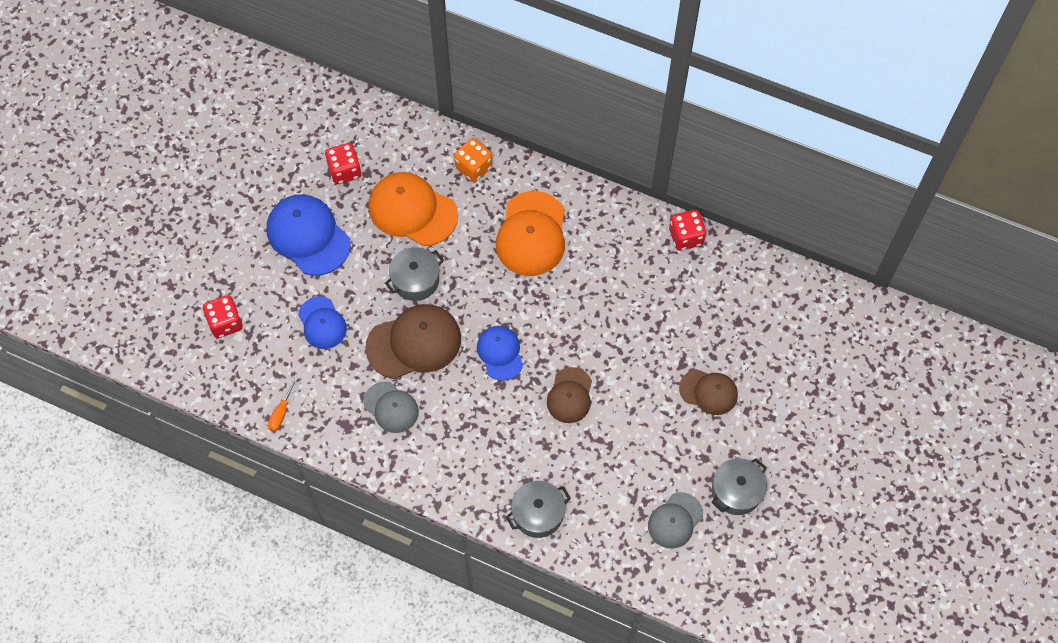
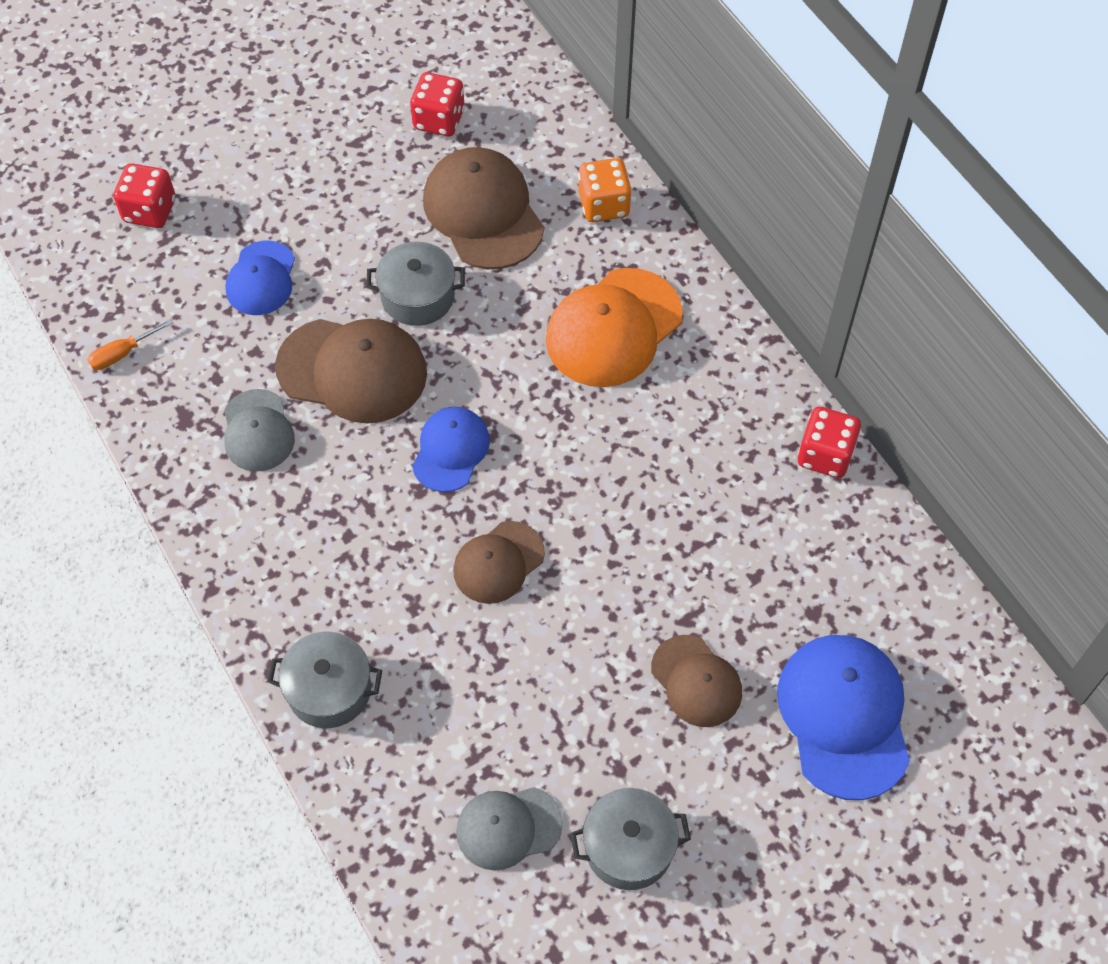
camera: 35 degrees right, 5 degrees down
(308, 236) = (331, 169): blue cap -> blue cap (844, 716)
(412, 211) = (483, 212): orange cap -> brown cap

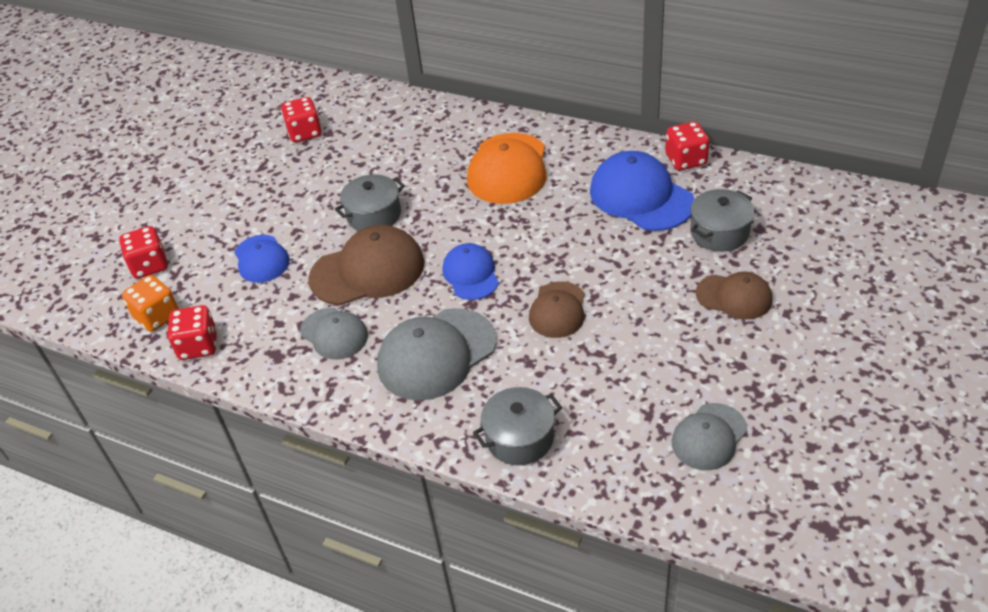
camera: 30 degrees left, 15 degrees down
(123, 353) = (198, 346): orange screwdriver -> red dice
(334, 529) = (436, 354): none -> grey cap
(483, 212) = (375, 159): brown cap -> none
(604, 205) = (444, 121): orange dice -> orange dice (157, 316)
(628, 847) = (789, 399): grey pot -> grey pot (719, 232)
(844, 716) = (830, 264): blue cap -> blue cap (641, 196)

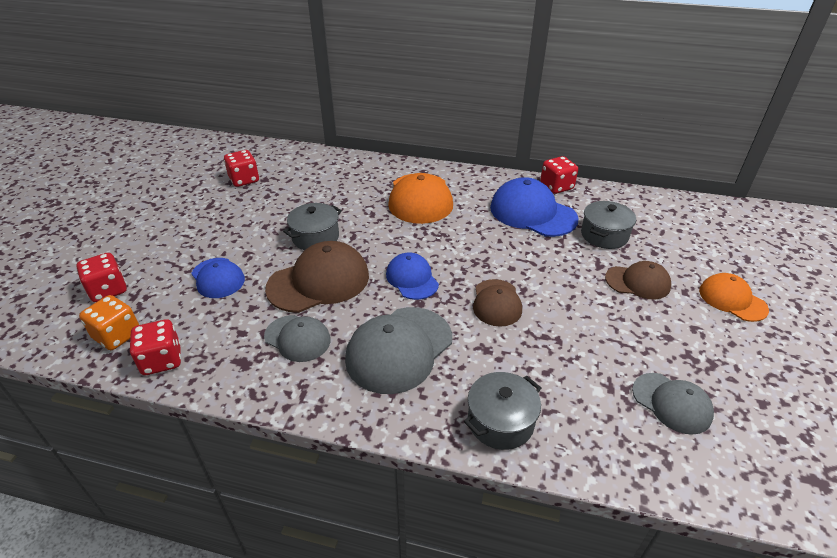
camera: 15 degrees left, 5 degrees down
(709, 437) = (671, 403): grey cap -> grey cap turned 75 degrees counterclockwise
(840, 327) = (732, 300): none -> orange cap

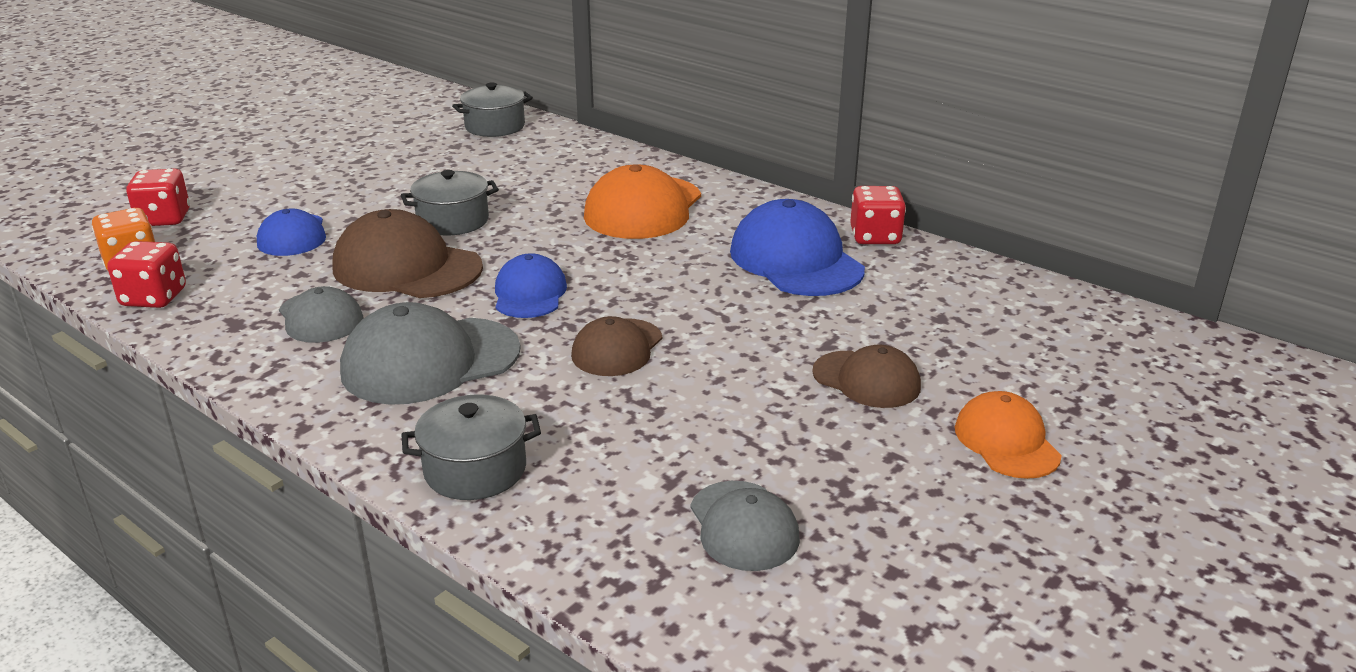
camera: 25 degrees right, 10 degrees down
(244, 180) = (429, 141): red dice -> none
(319, 281) = (407, 267): brown cap -> brown cap turned 150 degrees counterclockwise
(604, 235) = (881, 312): grey pot -> grey pot (495, 127)

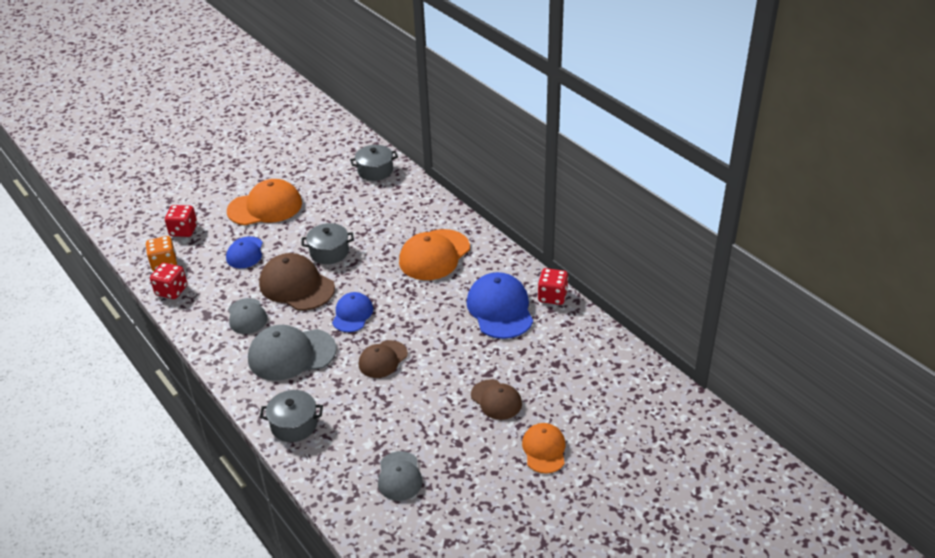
camera: 15 degrees right, 10 degrees up
(314, 179) = (265, 207): none -> orange cap

